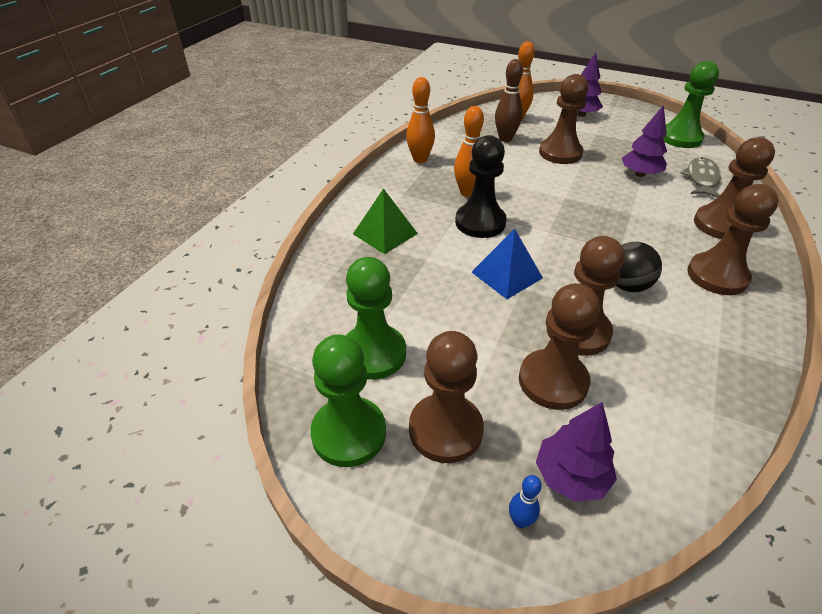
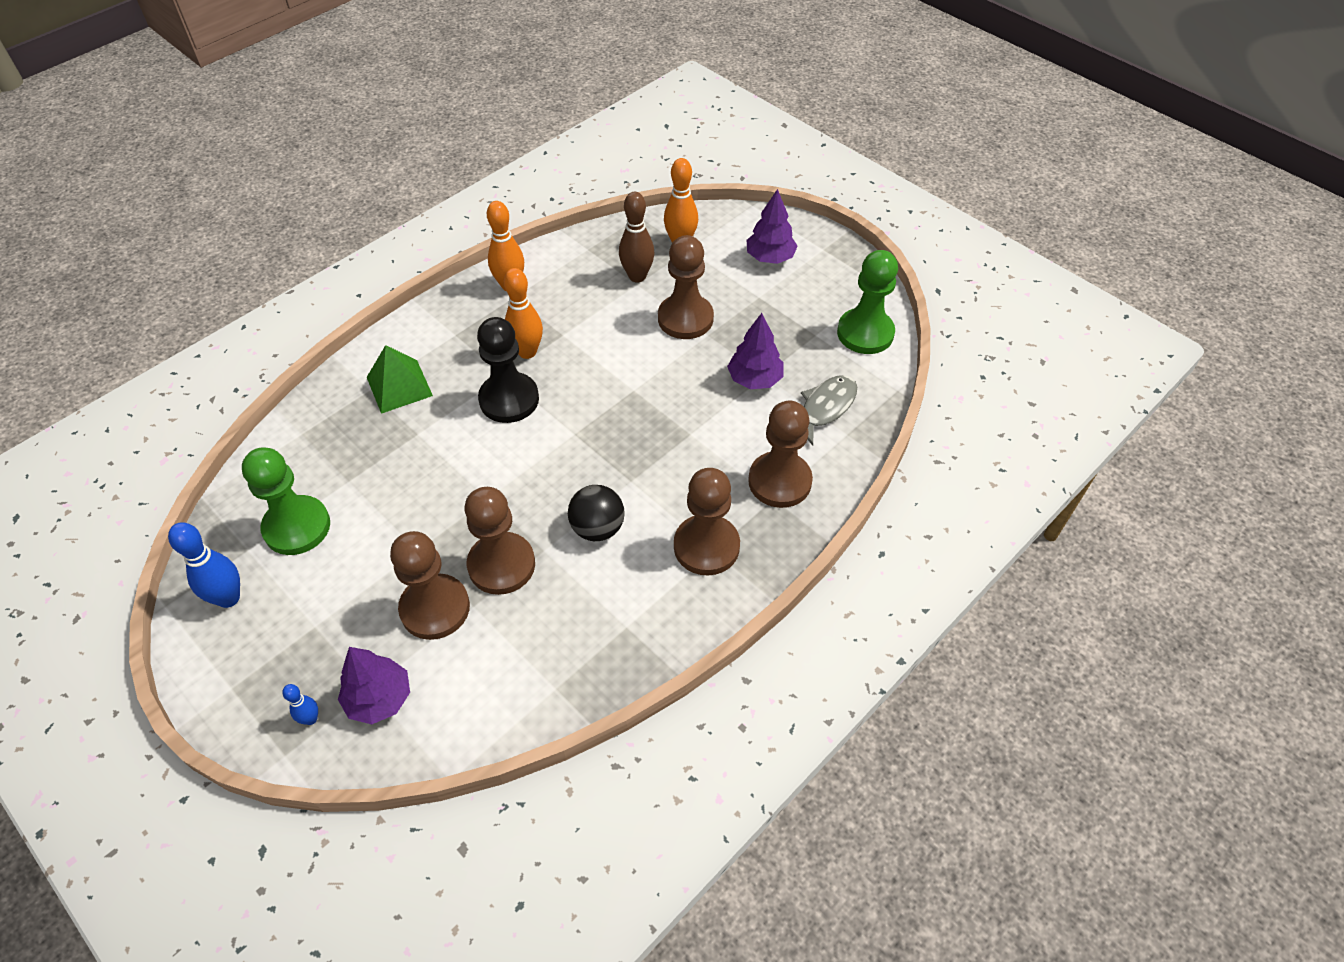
camera: 20 degrees right, 10 degrees up
(349, 433) = (228, 598): green pawn -> blue bowling pin
(445, 429) = (308, 622): brown pawn -> none
(506, 275) = (484, 477): blue pyramid -> none

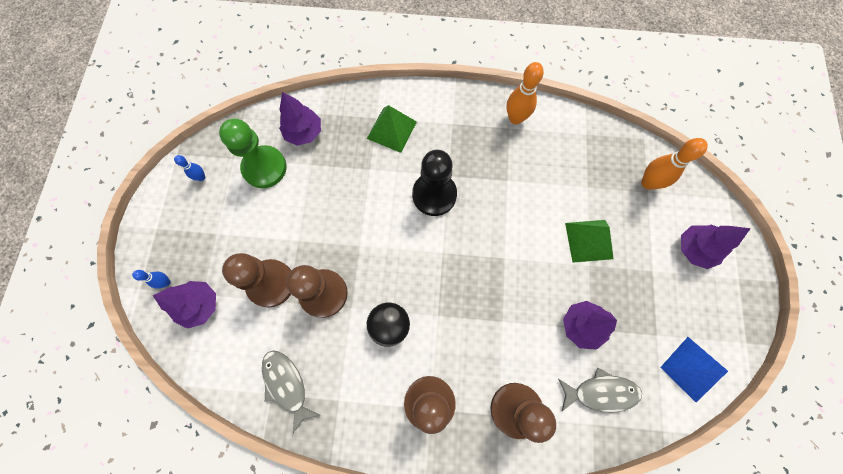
camera: 50 degrees right, 20 degrees up
(228, 598) = (201, 177): blue bowling pin -> blue bowling pin, size x0.54
(304, 463) = (304, 133): none -> purple tree
(527, 352) = (476, 173): orange bowling pin -> none
(560, 666) = (286, 384): none -> grey fish
(637, 276) = (594, 182): brown bowling pin -> none
(685, 319) = (589, 240): brown pawn -> green pyramid
(865, 333) = (691, 368): green pawn -> blue pyramid

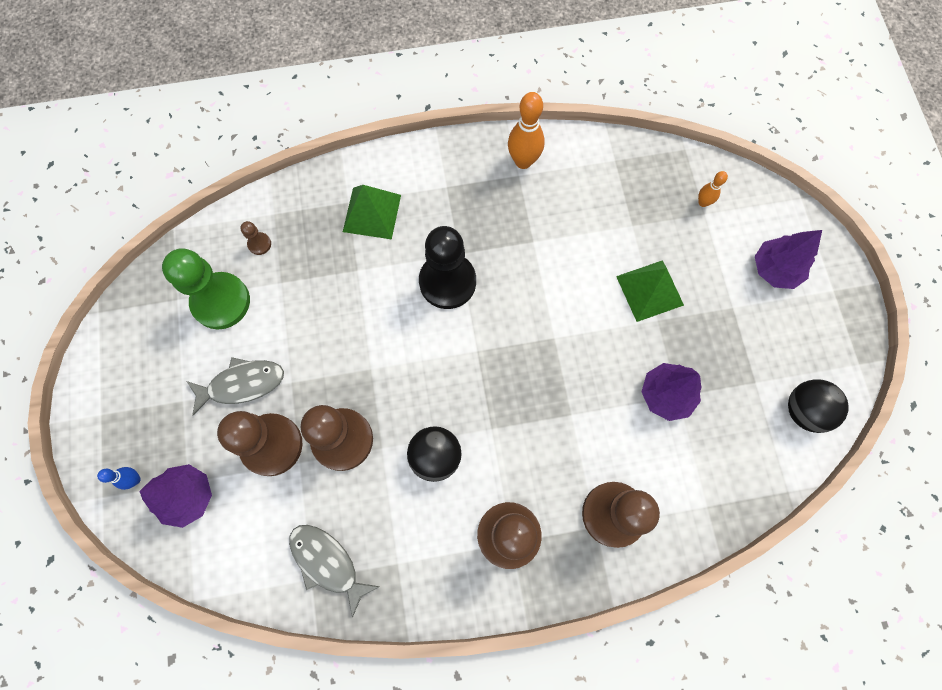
camera: 15 degrees left, 0 degrees up
(201, 177) = (141, 334): blue bowling pin -> none
(304, 133) = (259, 244): purple tree -> brown pawn
(601, 392) = (707, 466): grey fish -> grey fish (242, 384)
(648, 183) = (703, 202): orange bowling pin -> orange bowling pin, size x0.54
(691, 368) = (804, 410): blue pyramid -> black ball

